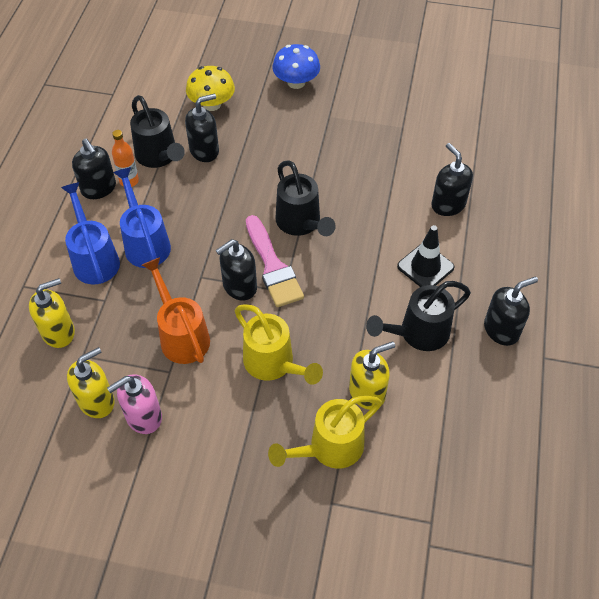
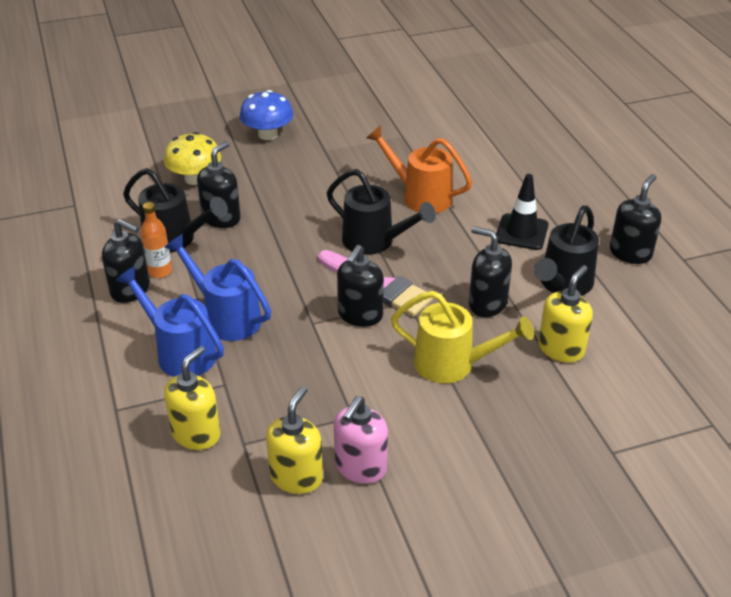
camera: 30 degrees left, 15 degrees down
(181, 335) = (337, 379): orange watering can -> orange watering can (420, 196)
(329, 448) = (569, 409): yellow watering can -> none
(448, 204) = (497, 179): black soap dispenser -> black soap dispenser (487, 304)

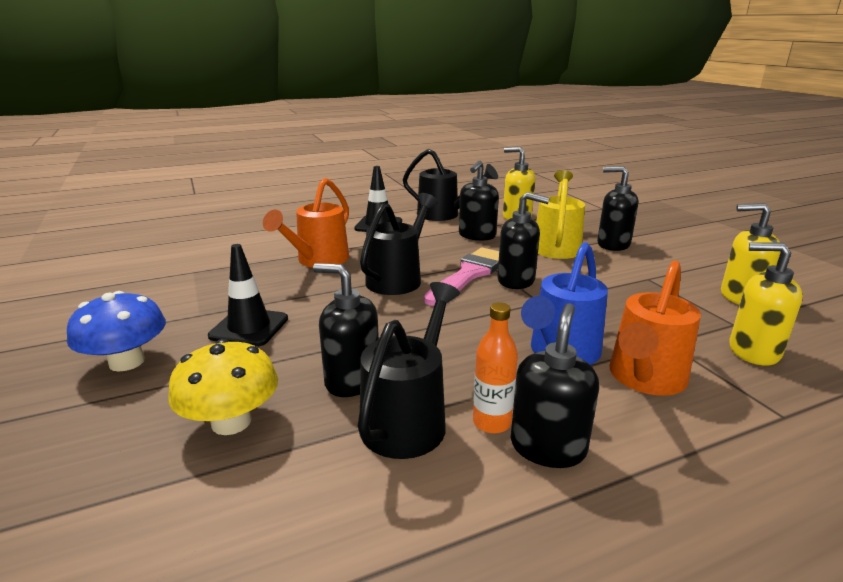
camera: 95 degrees left, 15 degrees down
(180, 352) = (644, 379): blue watering can -> orange watering can
(300, 173) = (249, 327): none -> black traffic cone
(360, 467) = (700, 273): pink soap dispenser -> none
(630, 253) = (402, 198): black soap dispenser -> black soap dispenser (613, 244)

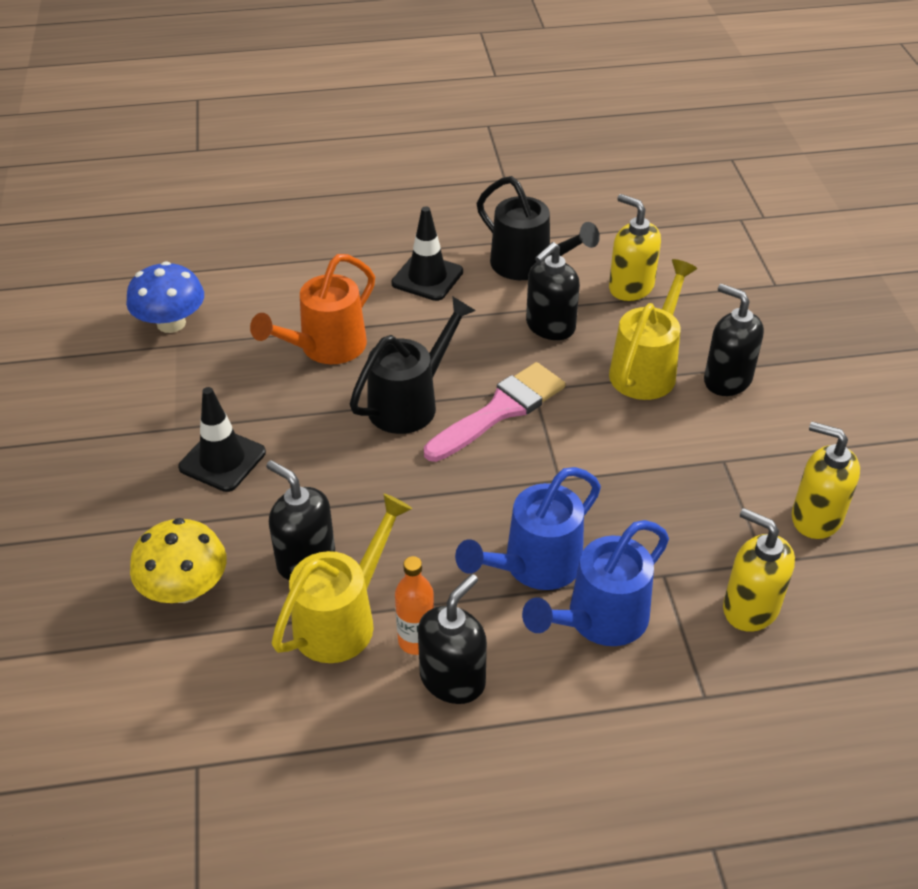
camera: 15 degrees right, 20 degrees up
(127, 362) = (99, 489): blue mushroom -> blue mushroom (171, 323)
(409, 418) = (343, 619): black watering can -> yellow watering can
(516, 281) = (552, 434): black soap dispenser -> none
(644, 379) = (599, 620): orange watering can -> blue watering can

